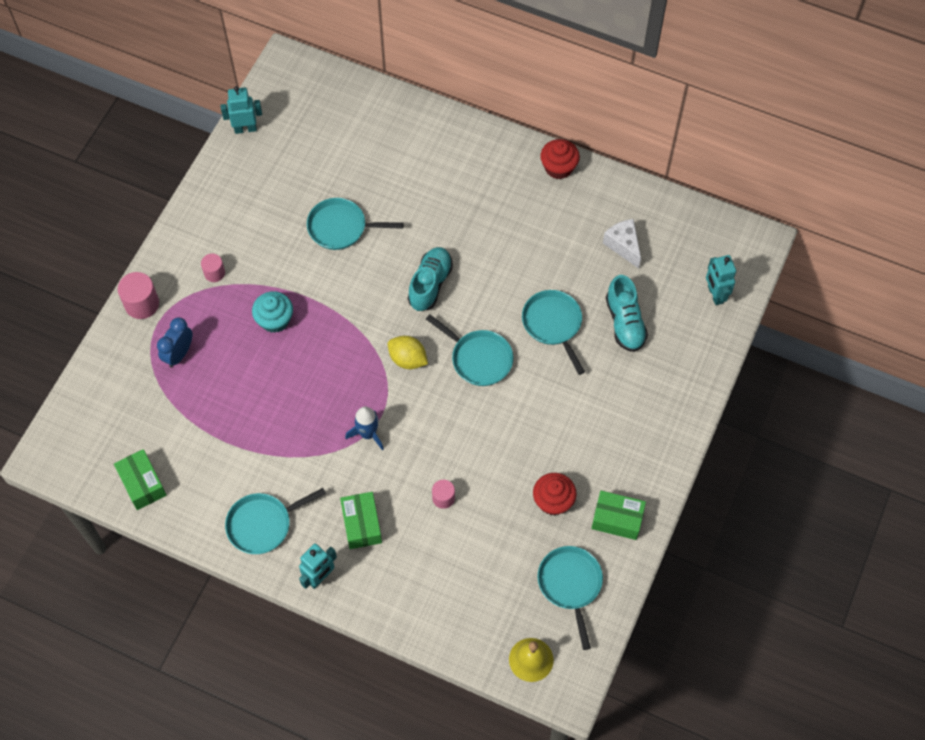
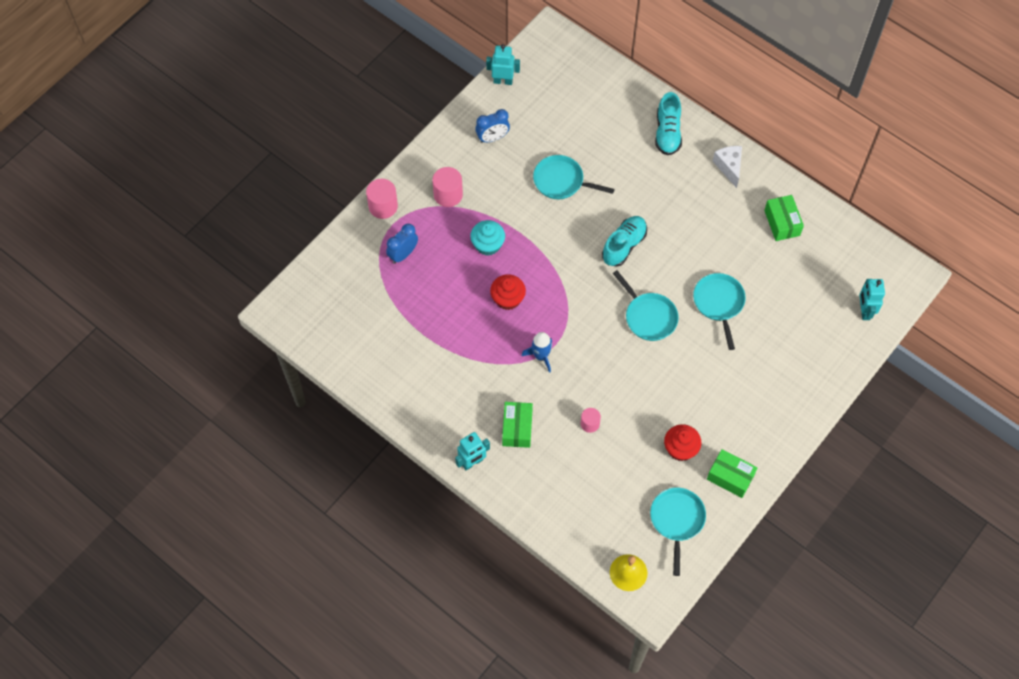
camera: 15 degrees right, 0 degrees up
(142, 484) = (348, 352): green box -> green box (782, 223)
(214, 273) = (448, 195): pink cylinder -> pink cylinder, size x1.63
(250, 196) = (492, 138): none -> blue clock
(263, 524) = (437, 408): turquoise pan -> none
(408, 359) = (589, 303): yellow lemon -> none
(558, 167) = (758, 173): red cupcake -> red cupcake (508, 299)
(623, 246) = (796, 251): white cheese -> white cheese (729, 167)
(625, 322) = (780, 316): turquoise shoe -> turquoise shoe (667, 133)

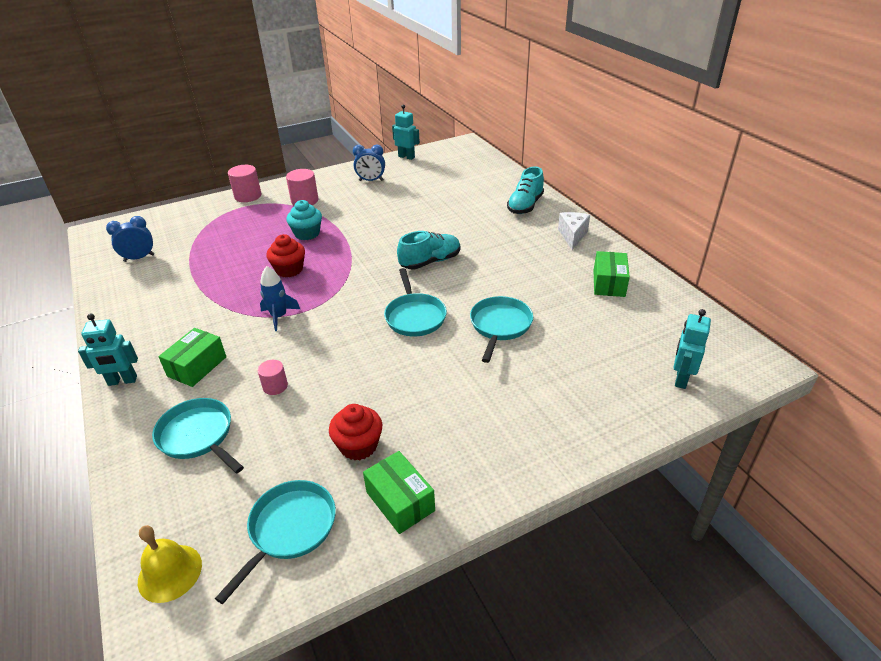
camera: 25 degrees right, 25 degrees down
(403, 254) = (232, 223): blue clock -> blue clock (139, 258)
(561, 181) = (406, 213): turquoise pan -> turquoise pan (198, 436)

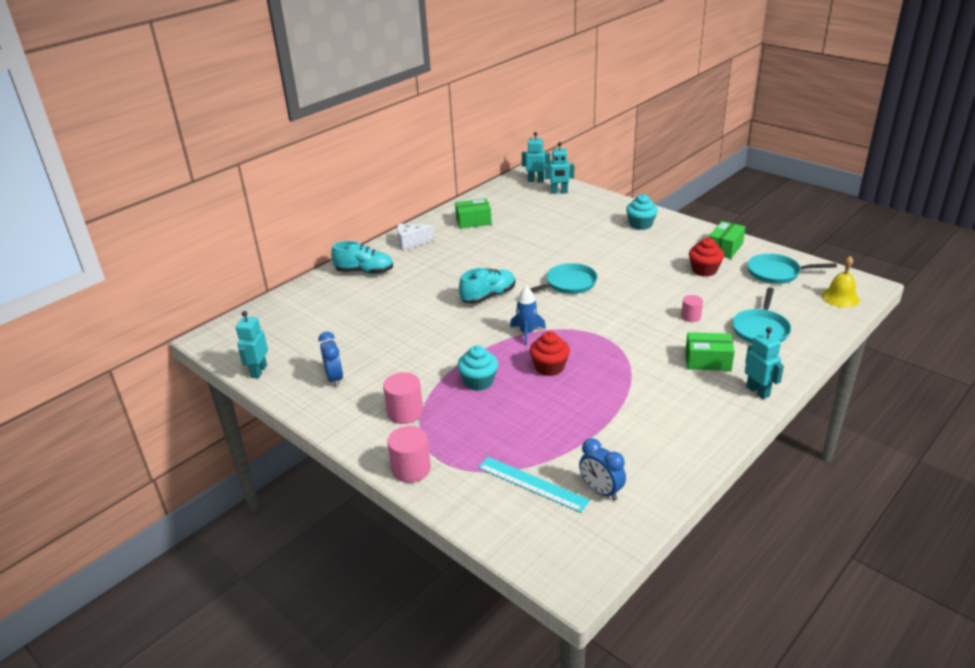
camera: 110 degrees left, 5 degrees down
(180, 234) = (532, 484): none -> turquoise ruler
(279, 316) = (618, 345): blue rocket -> blue rocket (527, 333)
(430, 262) = (488, 296): turquoise shoe -> turquoise shoe turned 105 degrees clockwise
(500, 326) = (553, 250): turquoise pan -> none
(529, 431) = (640, 224): none -> turquoise cupcake
(733, 366) = (536, 181): none -> turquoise robot

